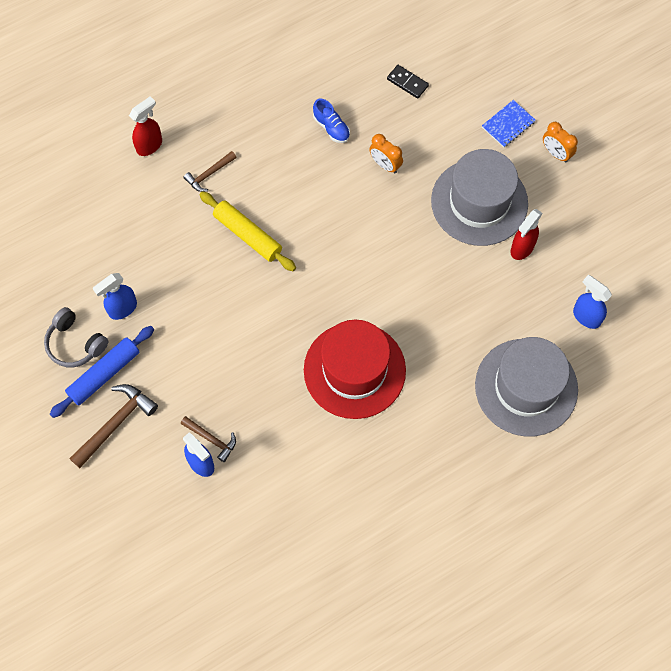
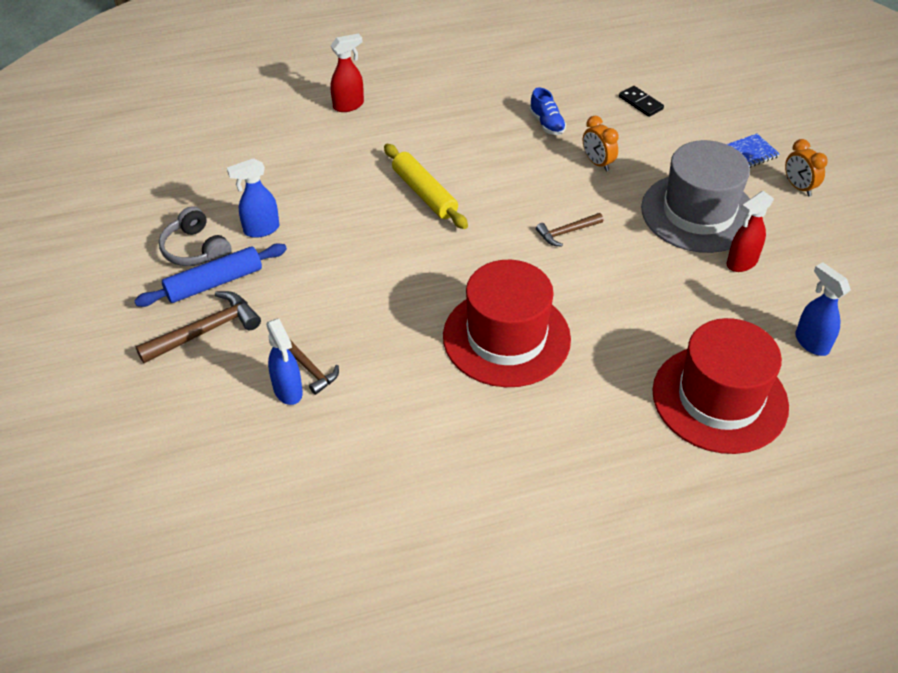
camera: 15 degrees right, 20 degrees down
(209, 174) = (401, 138): brown hammer -> brown hammer (566, 232)
(526, 387) = (719, 398): grey hat -> red hat

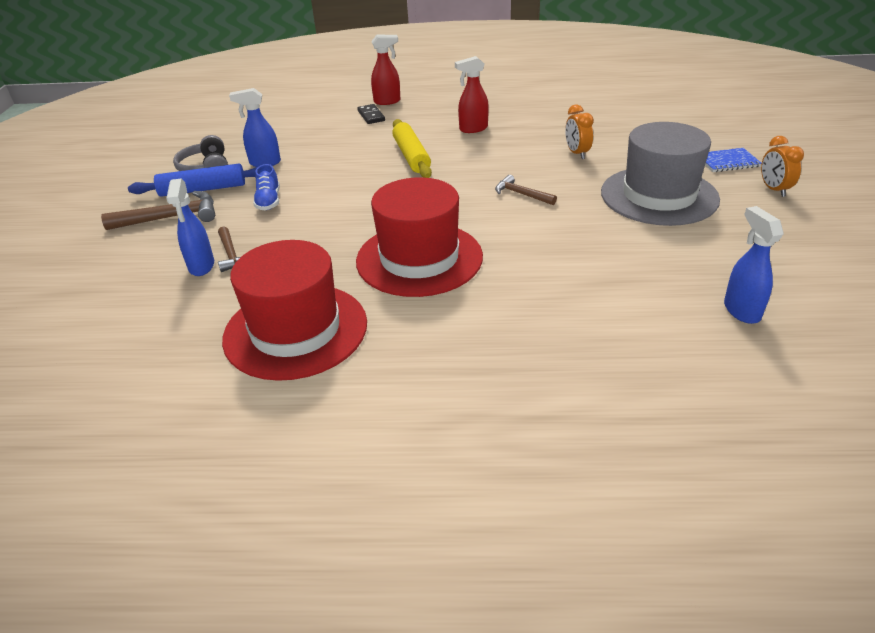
camera: 20 degrees right, 10 degrees down
(547, 124) = (545, 125): blue shoe -> blue shoe (269, 201)
(566, 232) = (521, 194): brown hammer -> brown hammer turned 45 degrees clockwise
(641, 103) = (638, 121): black domino -> black domino (371, 116)
(719, 398) = (612, 341): red hat -> red hat (295, 330)
(741, 263) = (687, 236): red spray bottle -> red spray bottle (473, 129)

